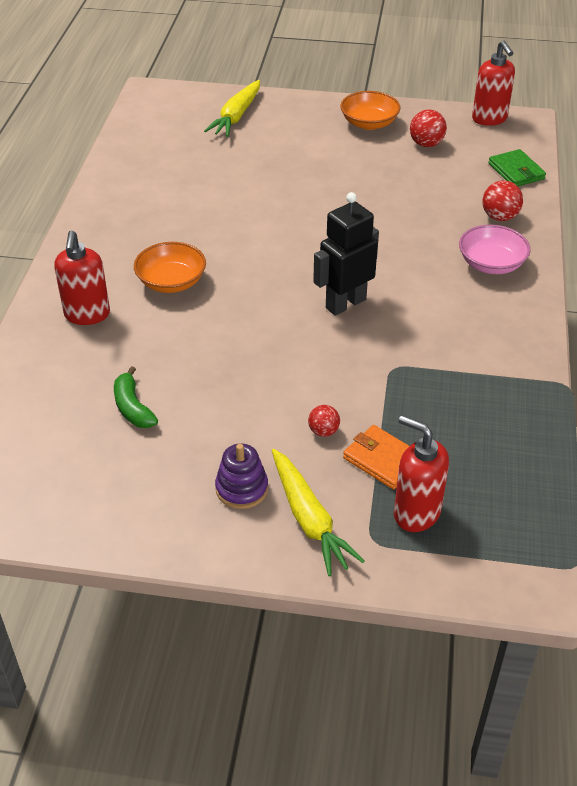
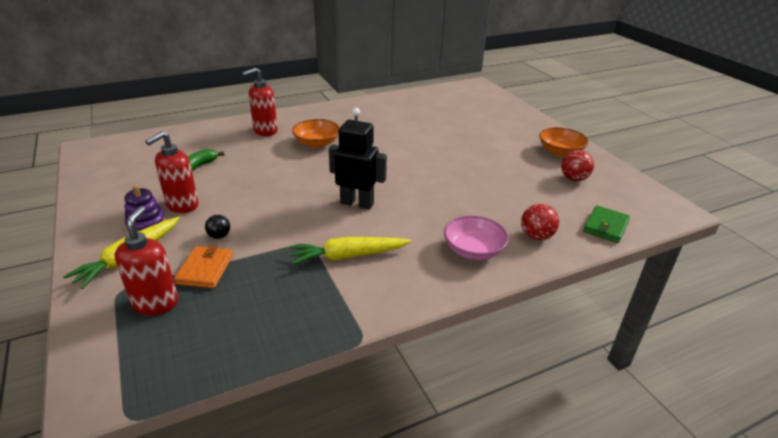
camera: 55 degrees right, 10 degrees down
(236, 116) = (495, 111): yellow carrot -> yellow carrot (348, 256)
(323, 431) = (219, 236): red ball -> black ball
(489, 119) = (650, 194): red soap dispenser -> red soap dispenser (182, 205)

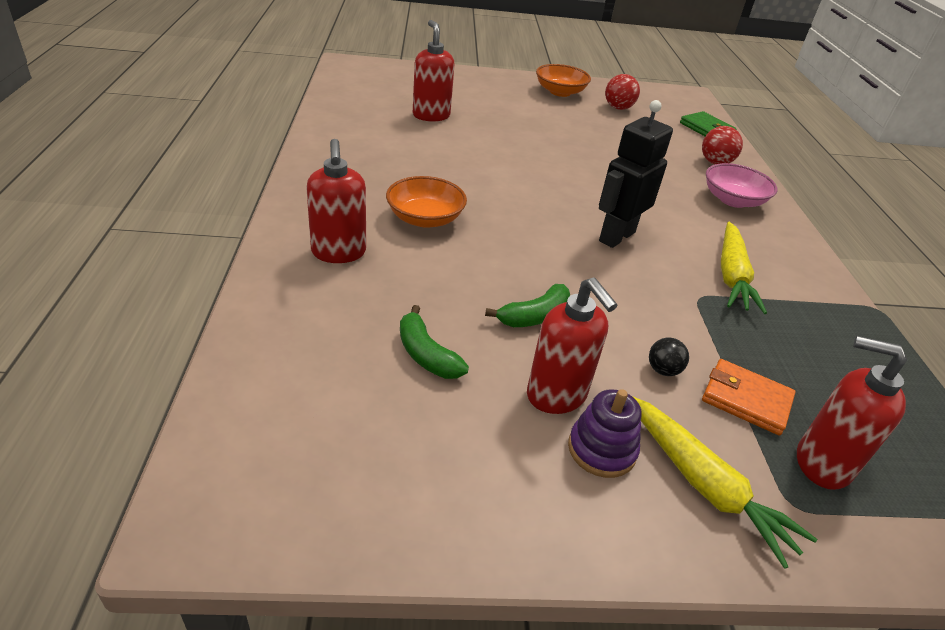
camera: 70 degrees left, 5 degrees up
(246, 189) = (534, 316): none -> green banana
(443, 119) = (431, 115): none -> red soap dispenser

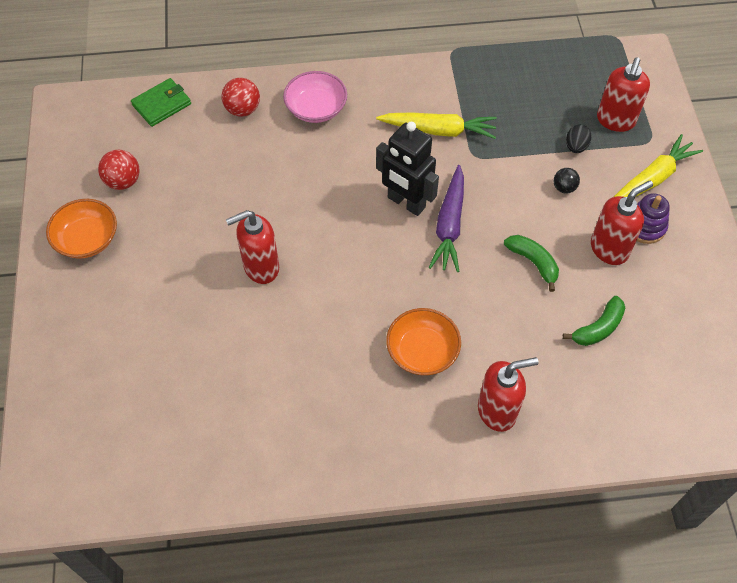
camera: 90 degrees left, 20 degrees up
(431, 115) = (193, 374): red soap dispenser -> red soap dispenser (261, 267)
(588, 261) = (449, 225): none -> purple carrot
(746, 400) = (576, 147): orange wallet -> black egg

